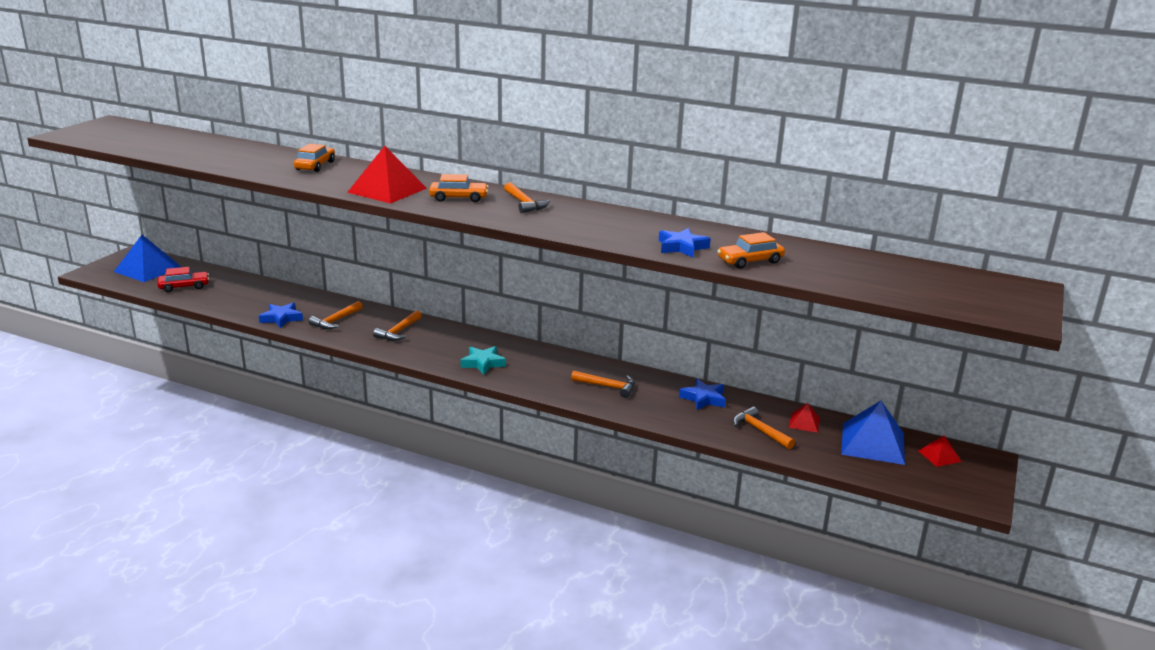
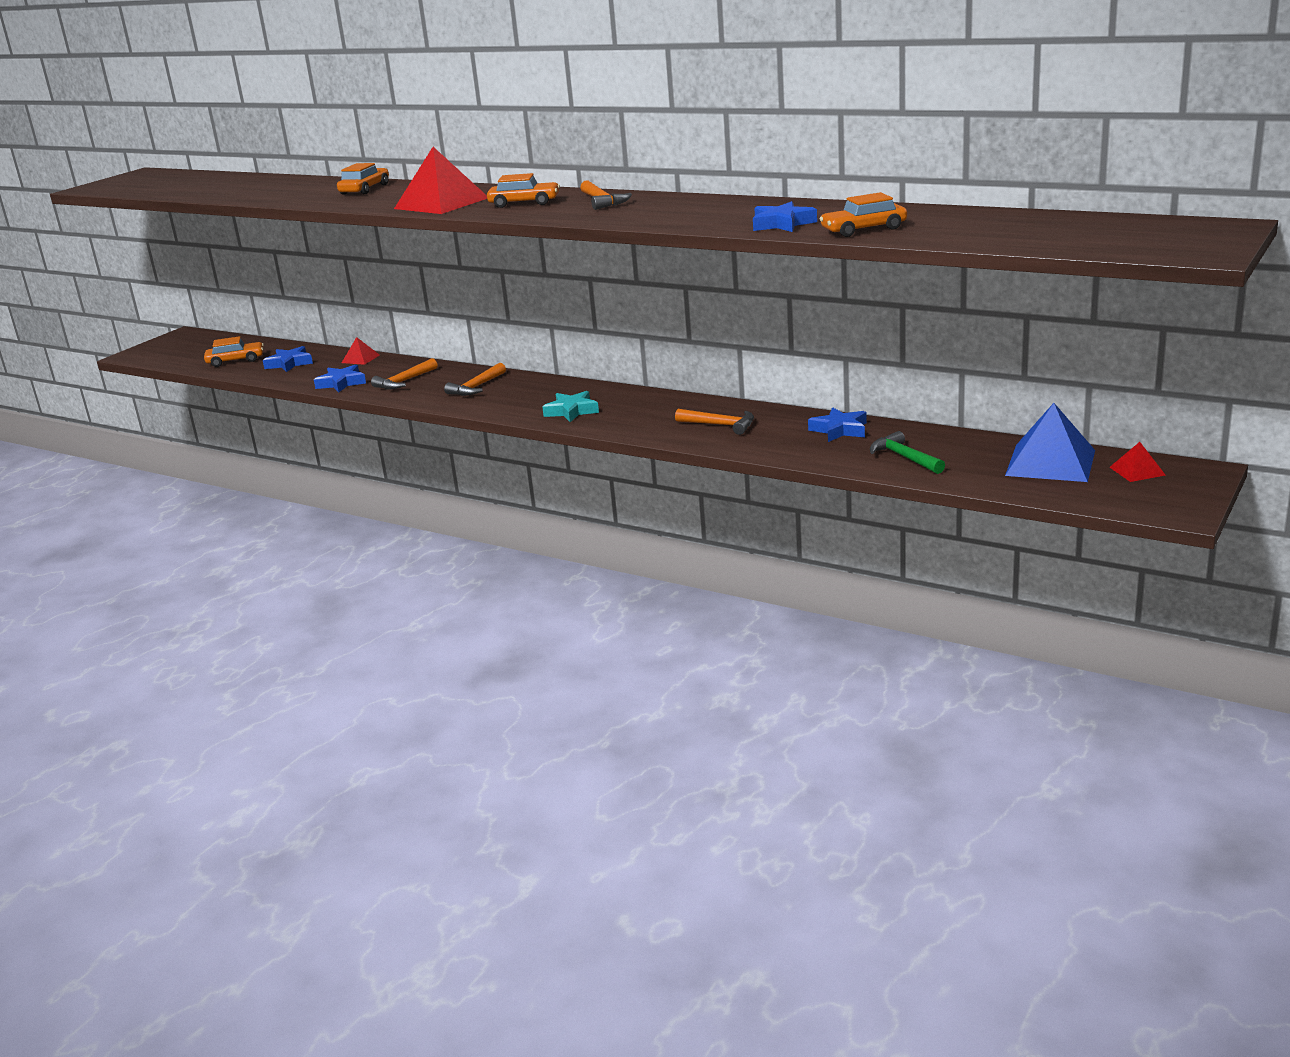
camera: 10 degrees right, 0 degrees up
(148, 269) = (198, 347): blue pyramid -> none
(184, 286) = (235, 360): red car -> orange car
(232, 293) = (289, 363): none -> blue star
(760, 431) = (904, 457): orange hammer -> green hammer
(804, 422) = (964, 447): red pyramid -> red pyramid (360, 359)

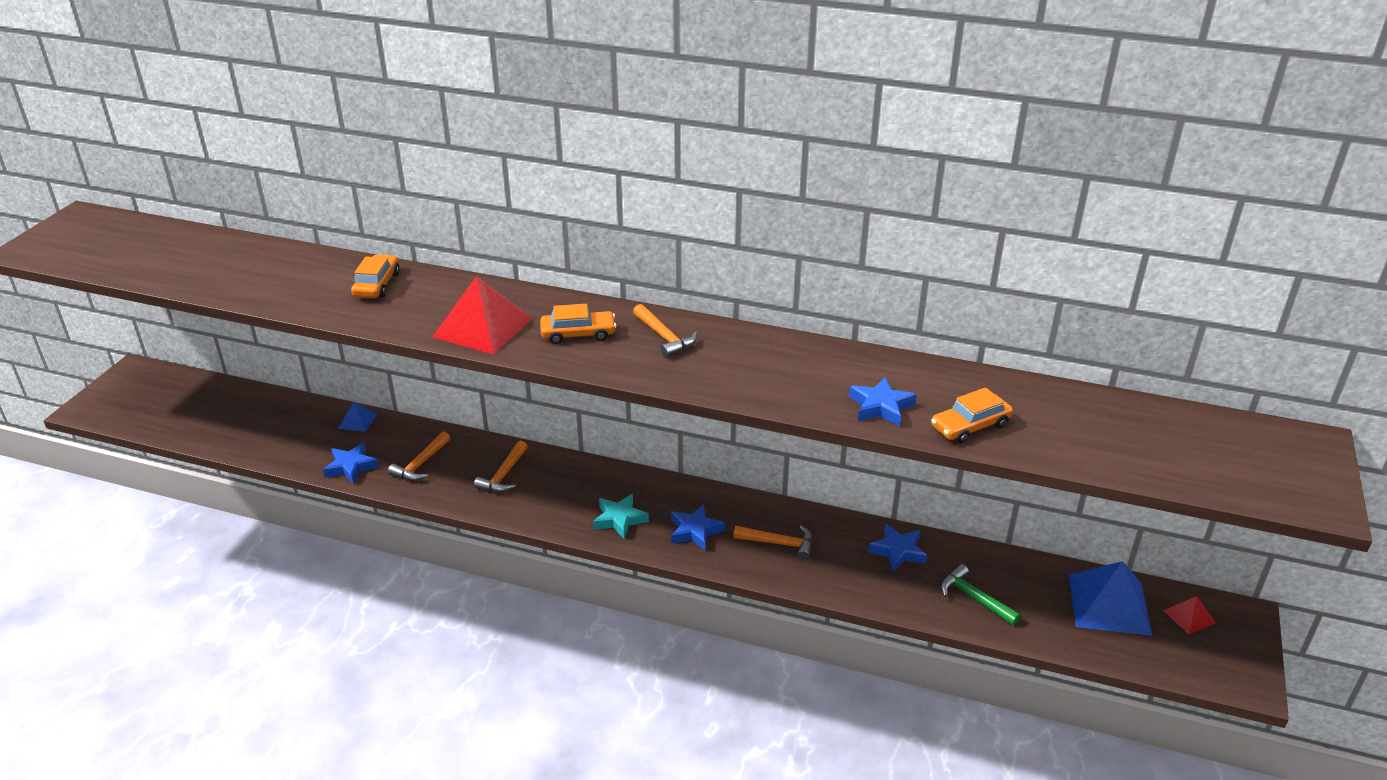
camera: 15 degrees left, 10 degrees up
(235, 360) = (213, 422): orange car -> none
(289, 363) = (278, 429): blue star -> blue star (695, 531)
(360, 359) = (357, 421): red pyramid -> blue pyramid

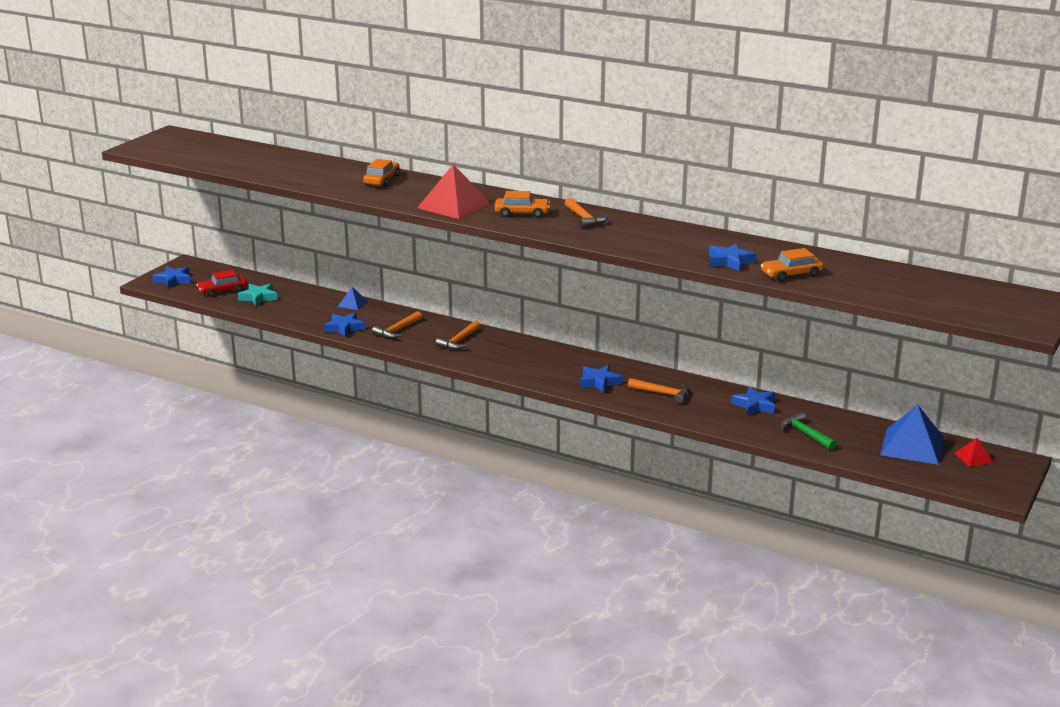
camera: 10 degrees right, 10 degrees down
(117, 402) = (173, 280): none -> blue star
(183, 415) = (222, 291): none -> red car
(619, 519) = (543, 371): turquoise star -> turquoise star (258, 297)

